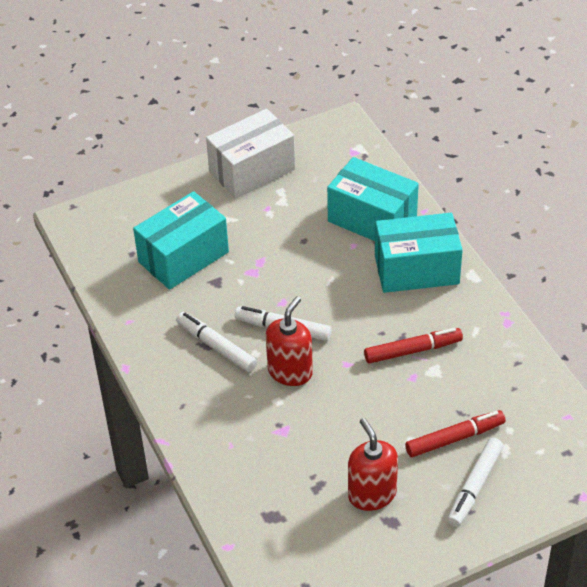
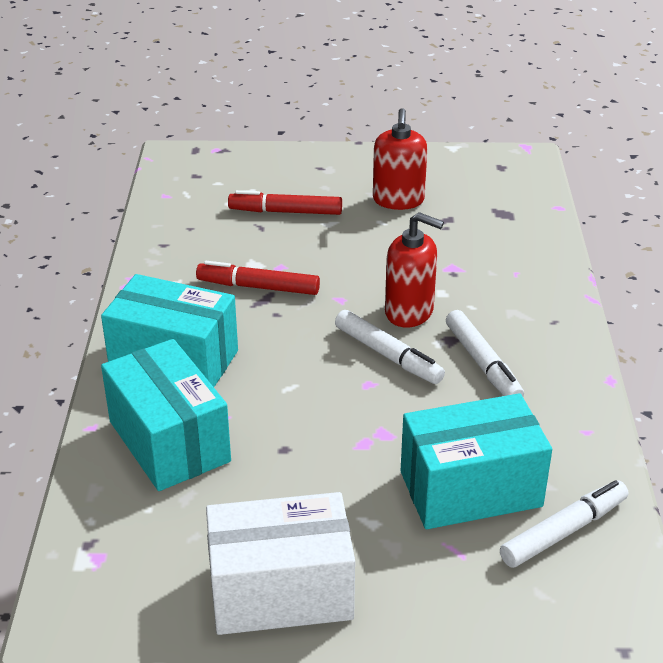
camera: 155 degrees left, 10 degrees down
(290, 371) = (409, 312): red soap dispenser -> red soap dispenser turned 120 degrees counterclockwise
(474, 486) = (300, 179): white marker -> white marker (563, 531)

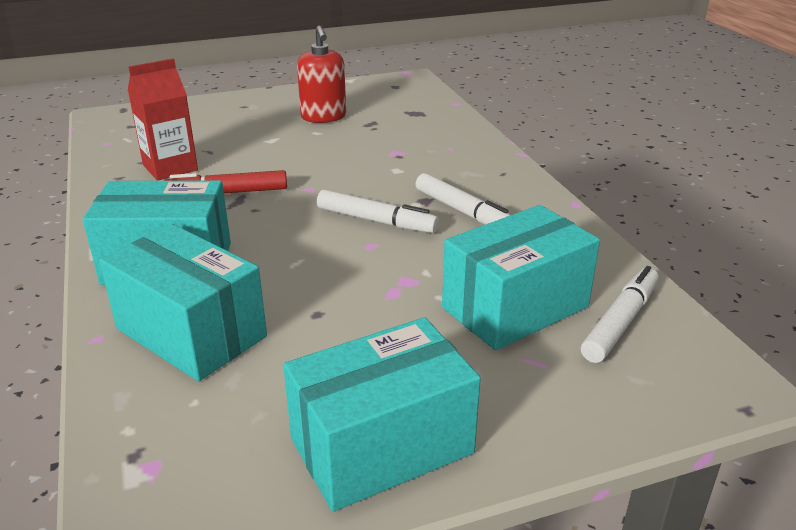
camera: 20 degrees left, 5 degrees down
(215, 242) = (170, 167): none -> red carton
(281, 591) = (381, 446): white box -> turquoise box
(285, 212) = (227, 138): red marker -> none
(409, 312) = (377, 187): red soap dispenser -> none

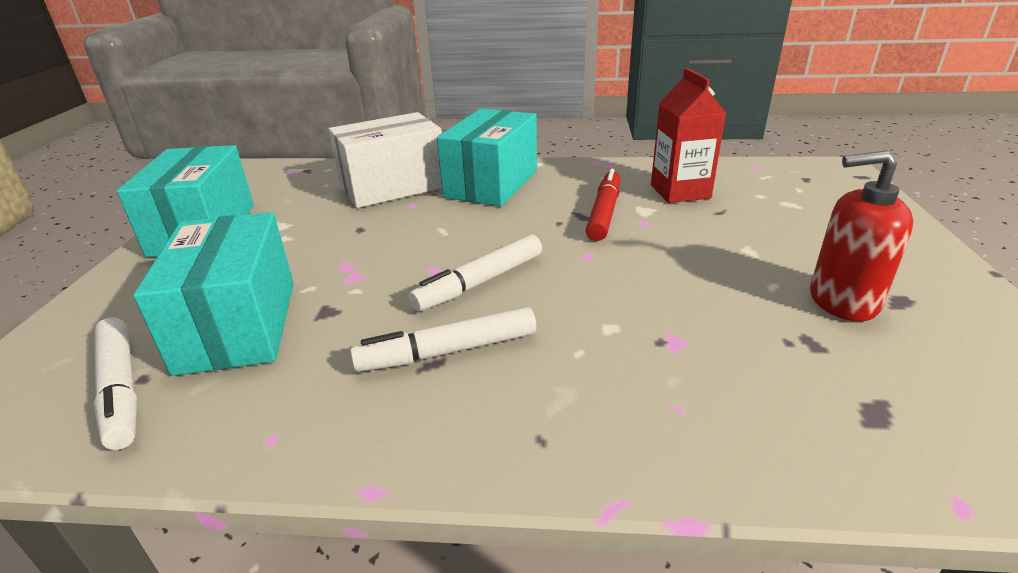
camera: 115 degrees right, 0 degrees up
(191, 332) = (393, 187): turquoise box -> white box

